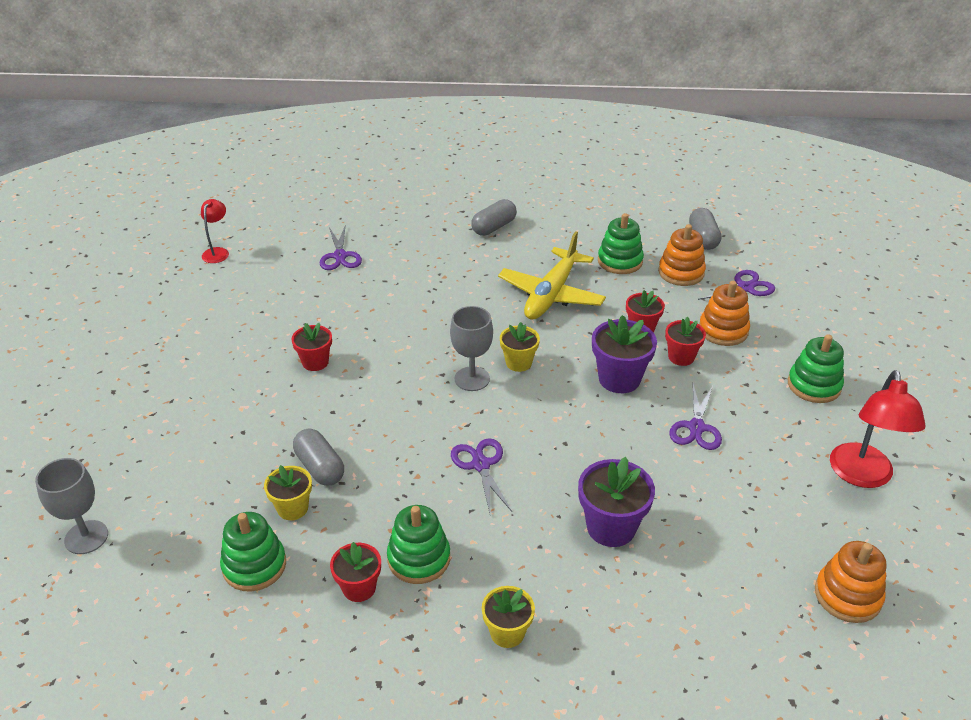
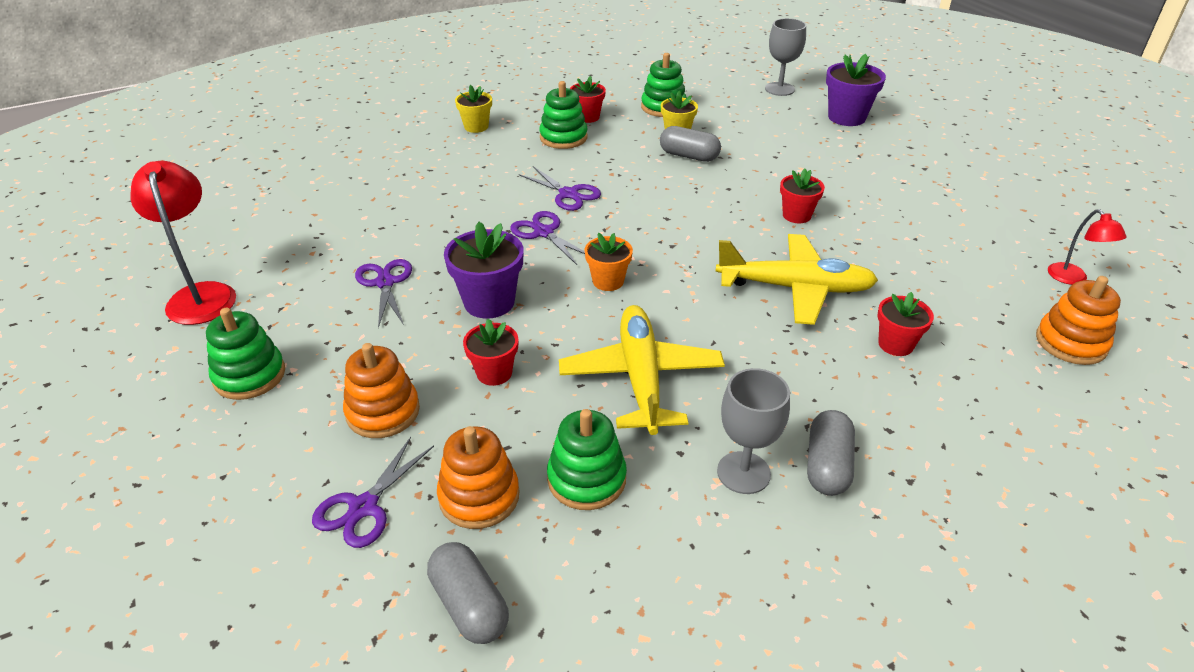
camera: 150 degrees right, 0 degrees up
(340, 256) = (946, 328): purple scissors -> purple scissors (543, 232)
(395, 309) = (795, 288): none -> yellow plane
(472, 379) = (639, 251): grey goblet -> grey goblet (743, 473)
(518, 363) = (608, 281): yellow flower pot -> orange flower pot
(611, 527) = (434, 190): purple flower pot -> purple flower pot (846, 117)
(681, 357) = (428, 353): red flower pot -> red flower pot (895, 344)
(847, 595) = (229, 207): orange stacking toy -> orange stacking toy (1071, 343)

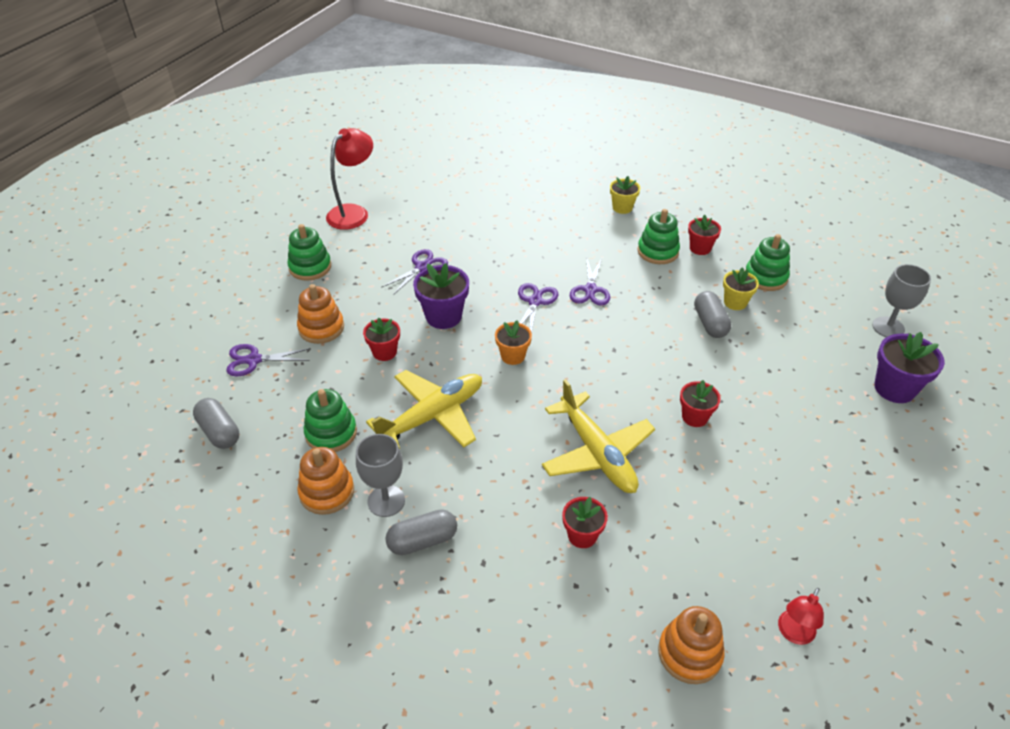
camera: 55 degrees right, 5 degrees up
(469, 605) = (219, 432): grey capsule -> grey capsule turned 60 degrees counterclockwise
(479, 496) = (289, 397): orange stacking toy -> orange stacking toy (327, 492)

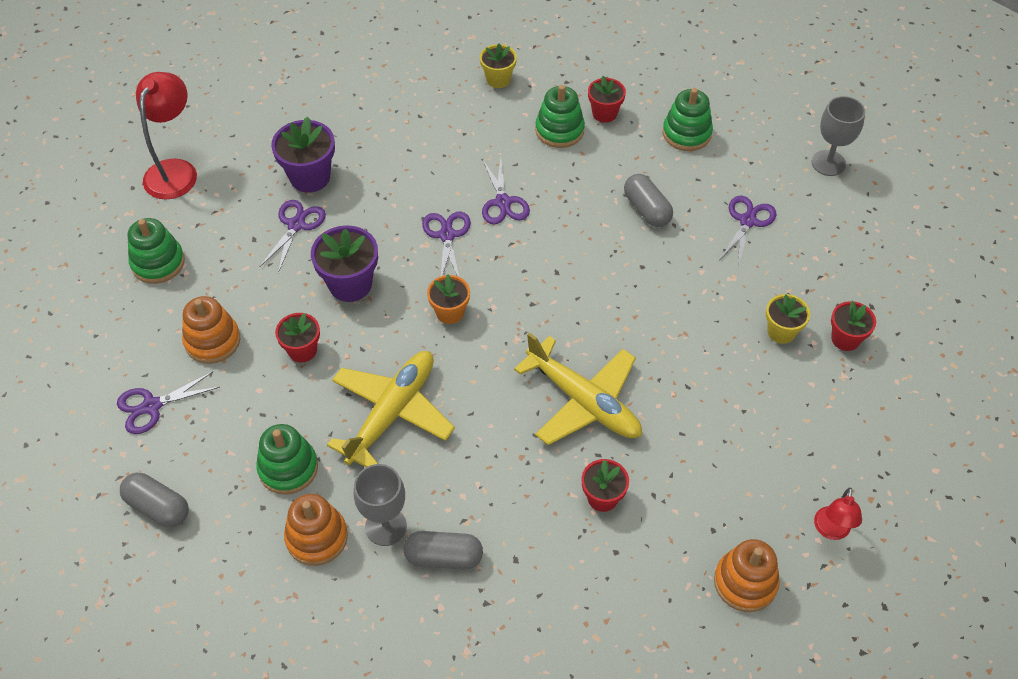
camera: 20 degrees left, 10 degrees up
(422, 540) = (443, 557): grey capsule -> grey capsule turned 45 degrees clockwise
(694, 417) = (668, 329): red flower pot -> red flower pot (845, 339)
(735, 302) = (665, 175): yellow flower pot -> yellow flower pot (781, 331)
(797, 353) = (747, 221): none -> purple scissors
(894, 388) = (853, 236): purple flower pot -> purple flower pot (310, 177)

